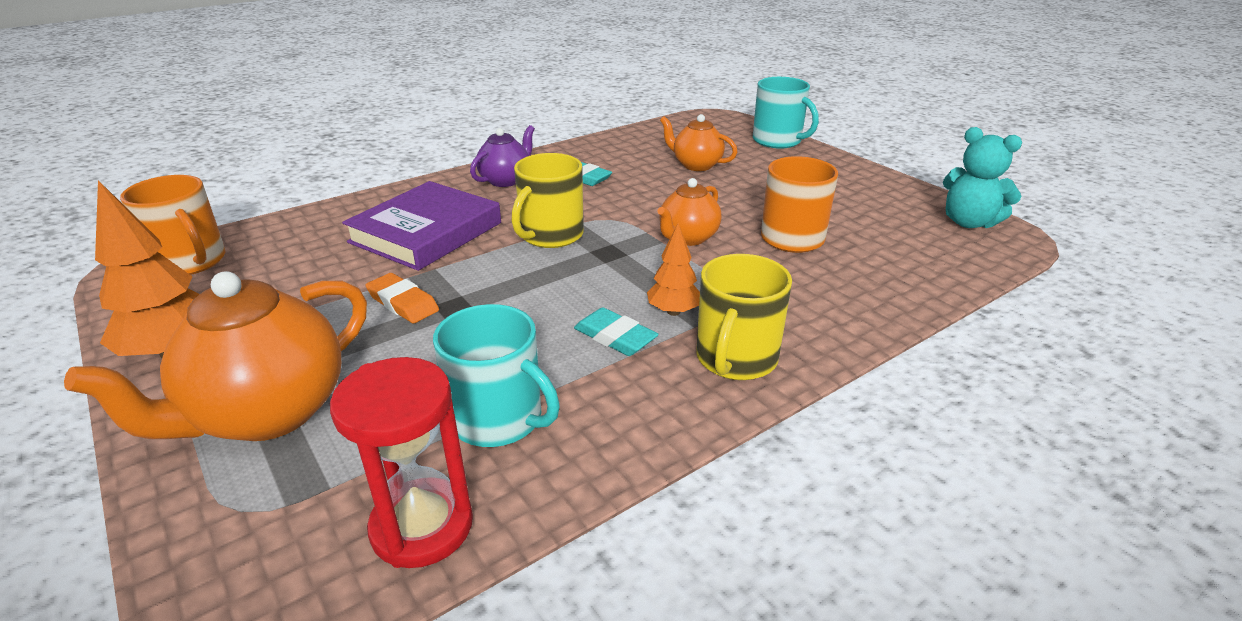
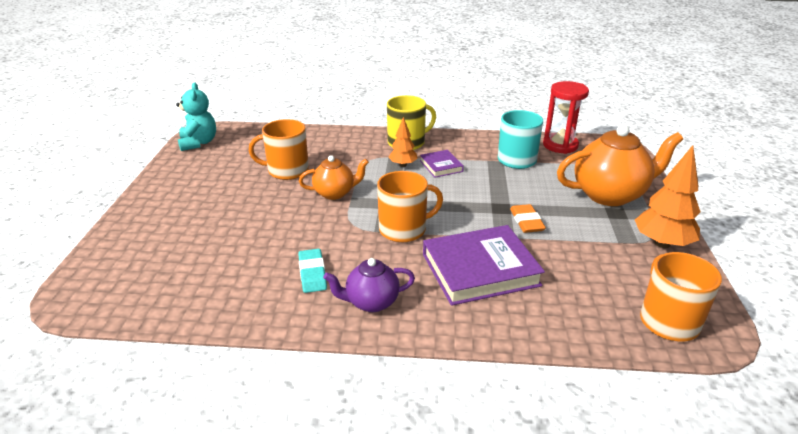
camera: 140 degrees left, 0 degrees up
(550, 235) = (404, 229): yellow mug -> orange mug
(615, 337) = (441, 166): turquoise eraser -> purple book
(696, 165) = (220, 244): orange teapot -> none
(778, 141) = (115, 239): turquoise mug -> none

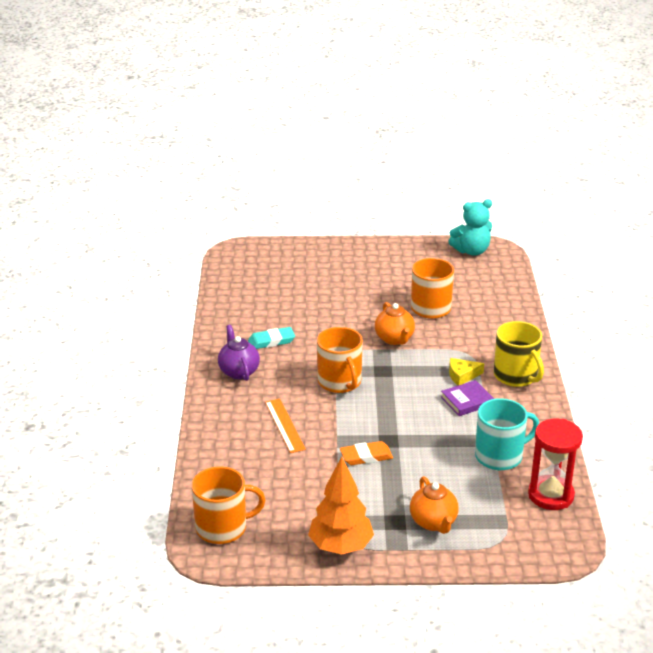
camera: 85 degrees right, 0 degrees up
(403, 165) = (462, 375): orange tree -> yellow cheese
(480, 269) = (284, 425): purple book -> orange ruler
(610, 195) = (433, 522): orange teapot -> orange teapot, size x0.56

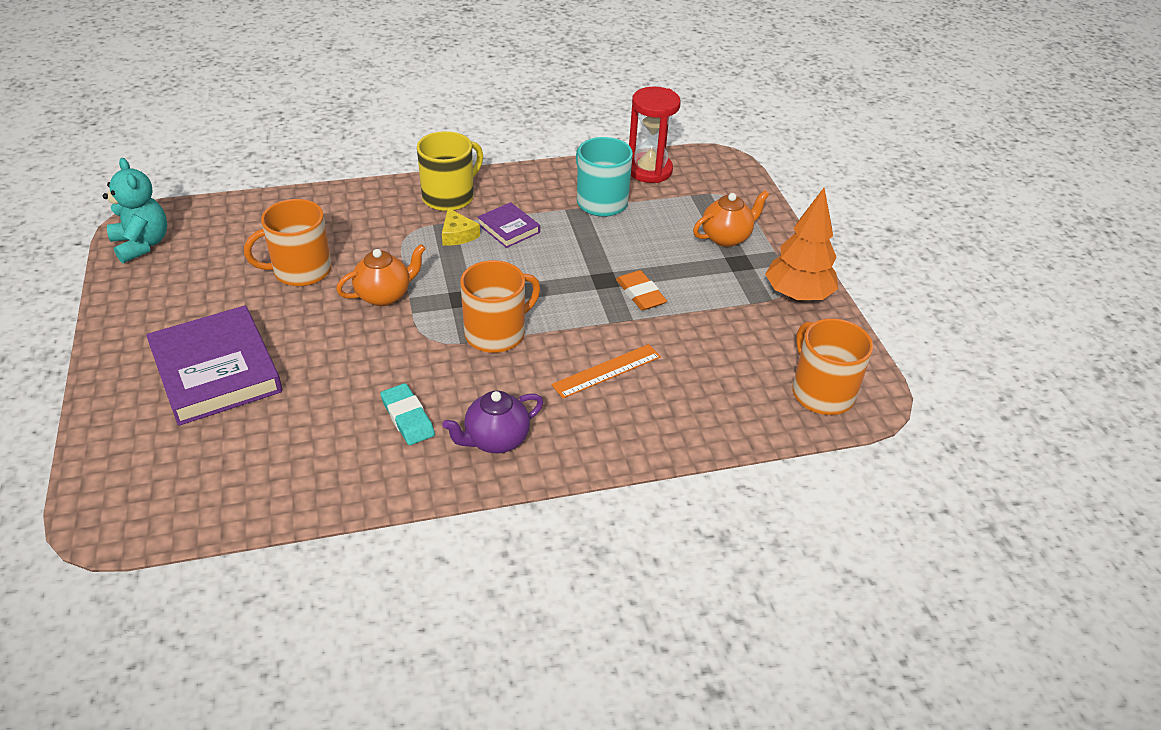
camera: 105 degrees left, 10 degrees up
(337, 278) = (216, 371): none -> purple book

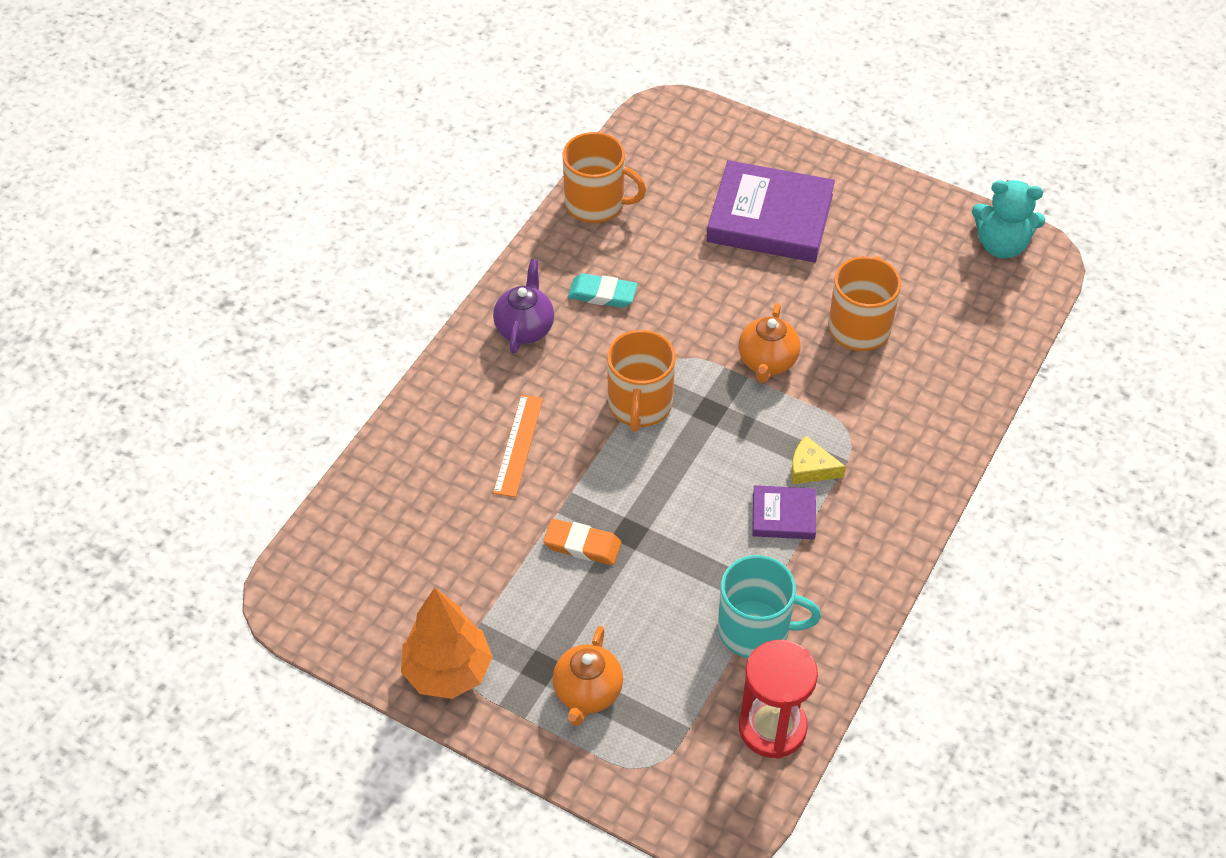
camera: 135 degrees right, 10 degrees up
(449, 197) = (885, 503): yellow mug -> none
(821, 392) = (333, 572): orange mug -> orange mug (596, 204)

